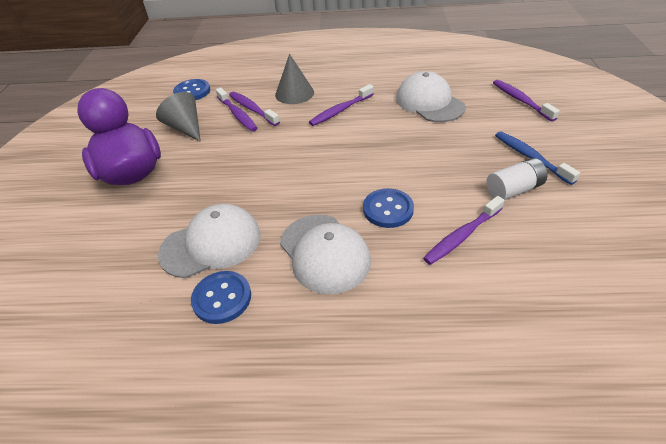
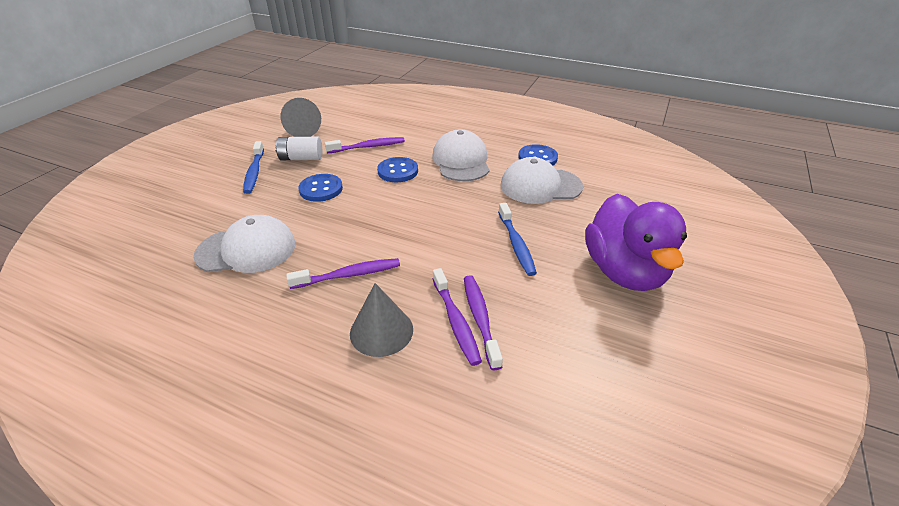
camera: 160 degrees left, 5 degrees down
(185, 128) = (558, 320): grey cone -> grey cone (304, 130)
(192, 91) = (544, 410): blue button -> blue button (321, 189)
(225, 167) = (516, 244): none -> blue toothbrush
(429, 102) = (247, 249): white cap -> white cap turned 90 degrees counterclockwise
(521, 100) = (166, 219): purple toothbrush -> none

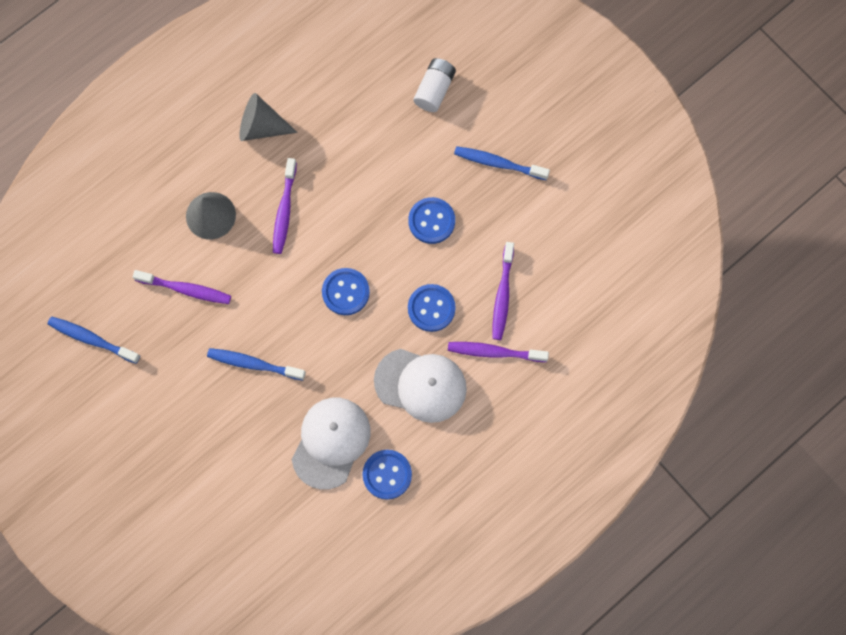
camera: 115 degrees right, 35 degrees up
(247, 249) = (360, 138): white cap -> none
(301, 158) = (508, 216): white battery -> white battery (434, 90)
(304, 130) = (580, 234): grey cone -> grey cone (261, 127)
(411, 214) = (345, 292): none -> blue button
(456, 322) = (192, 270): purple toothbrush -> purple toothbrush (494, 352)
(600, 381) = (91, 339): none -> blue toothbrush
(624, 271) = (174, 433): purple duck -> none

